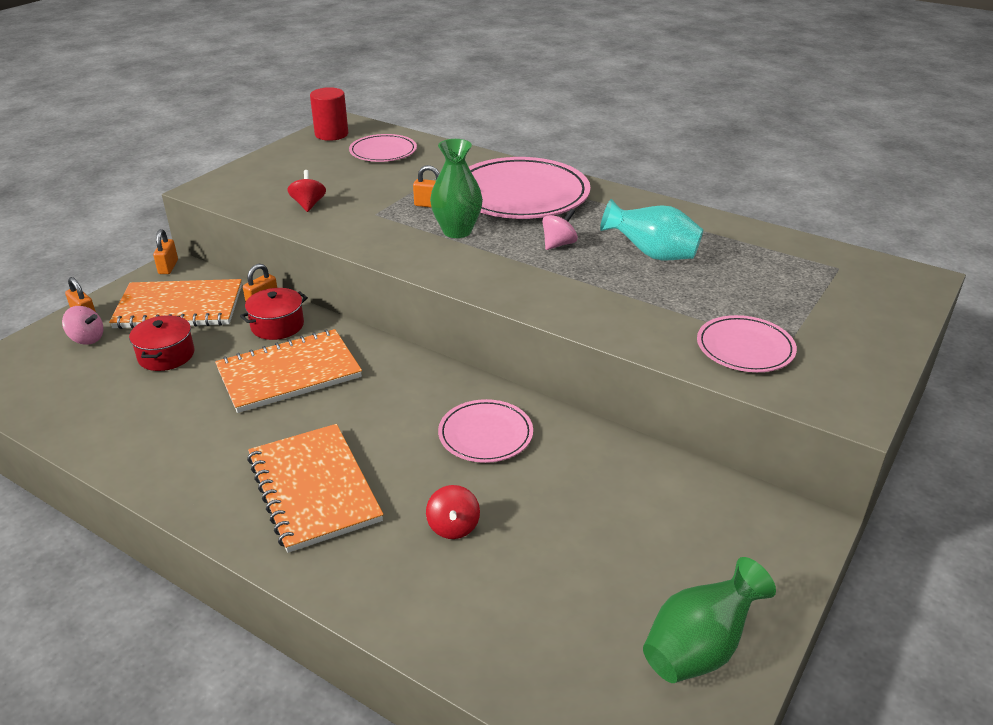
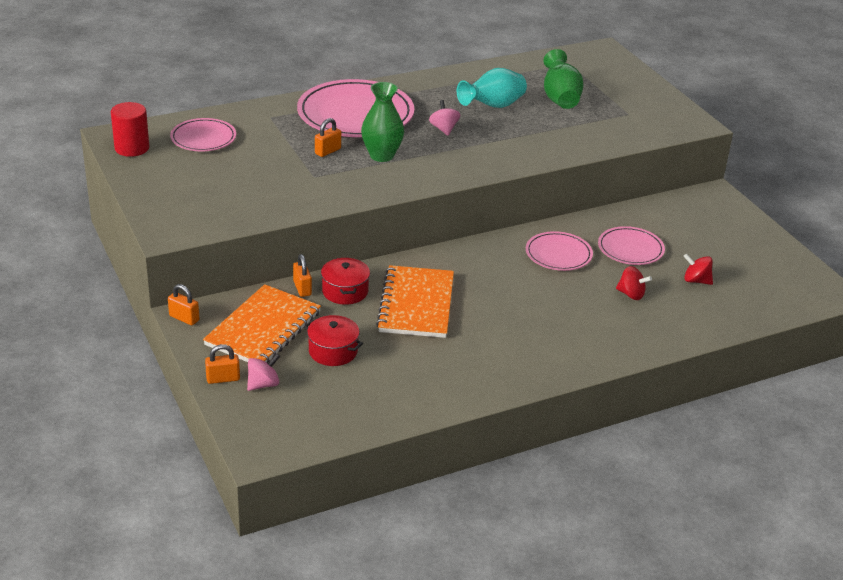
camera: 60 degrees left, 0 degrees up
(308, 205) = (262, 197): red spinning top -> red spinning top (696, 281)
(314, 489) = (555, 331): orange notebook -> none
(699, 648) = (770, 258): green vase -> green vase (560, 98)
(745, 348) = (619, 125): pink plate -> pink plate (630, 249)

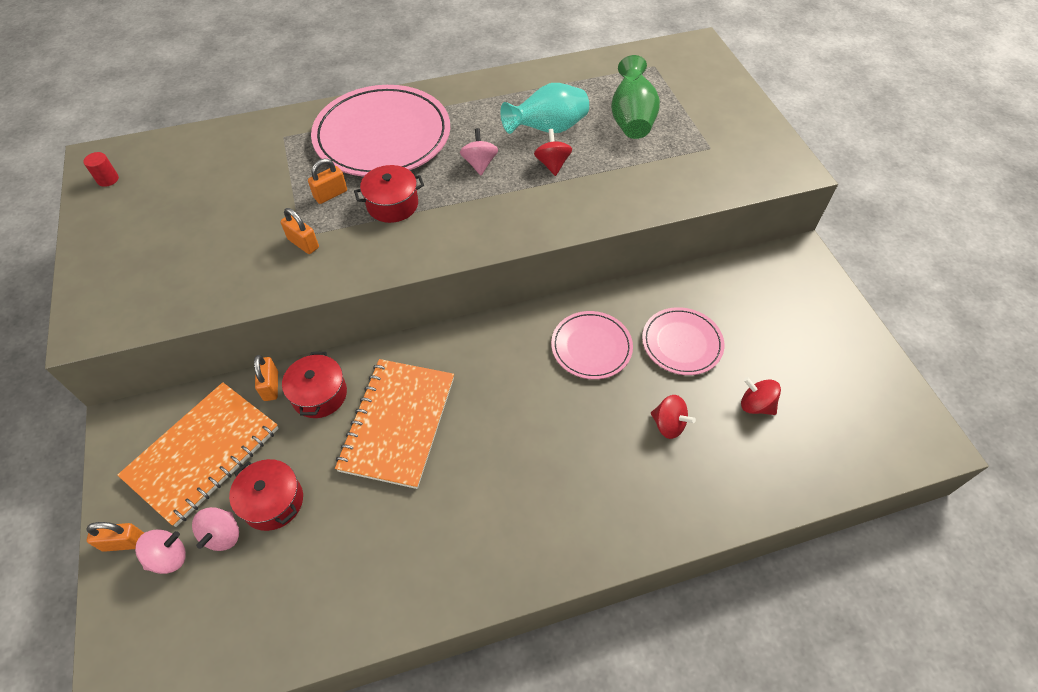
camera: 10 degrees right, 20 degrees up
(132, 148) = (108, 179): red cylinder -> red cylinder, size x0.53
(184, 318) = (117, 428): orange padlock -> orange padlock (303, 243)
(203, 138) = (195, 167): pink plate -> none
(301, 370) = (223, 535): none -> pink spinning top
(381, 155) = (392, 204): green vase -> red pot
(504, 127) = (552, 164): none -> red spinning top

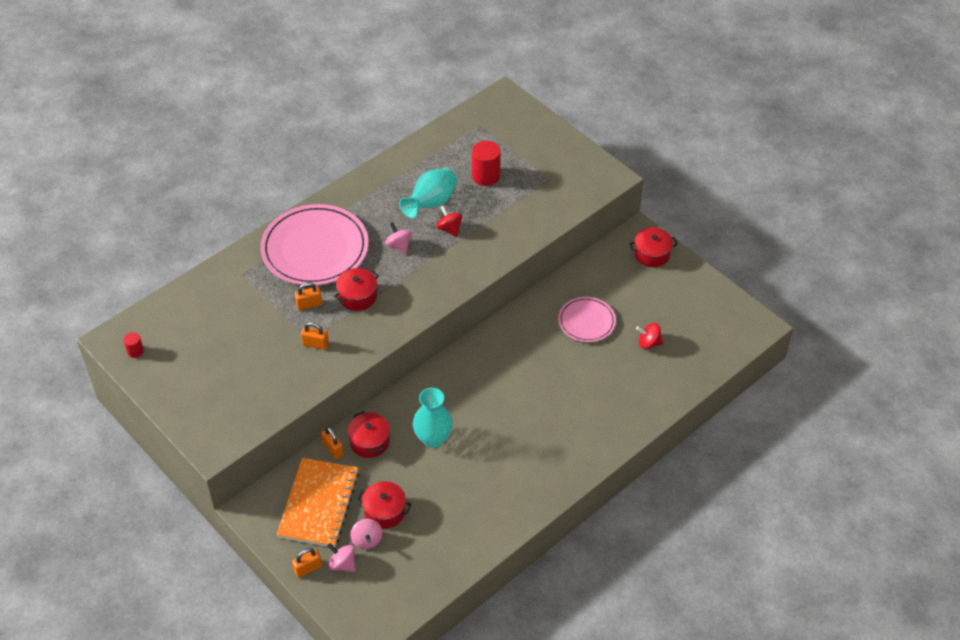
camera: 25 degrees left, 5 degrees down
(169, 557) = (342, 564): pink spinning top -> pink spinning top turned 90 degrees counterclockwise
(331, 194) = (309, 304): orange padlock -> orange padlock turned 45 degrees clockwise
(398, 423) = (433, 438): orange notebook -> turquoise vase
(591, 347) = (530, 345): pink plate -> none
(631, 120) = (486, 176): green vase -> red cylinder
(668, 424) = (601, 374): red spinning top -> none
(809, 287) = (652, 254): none -> red pot

